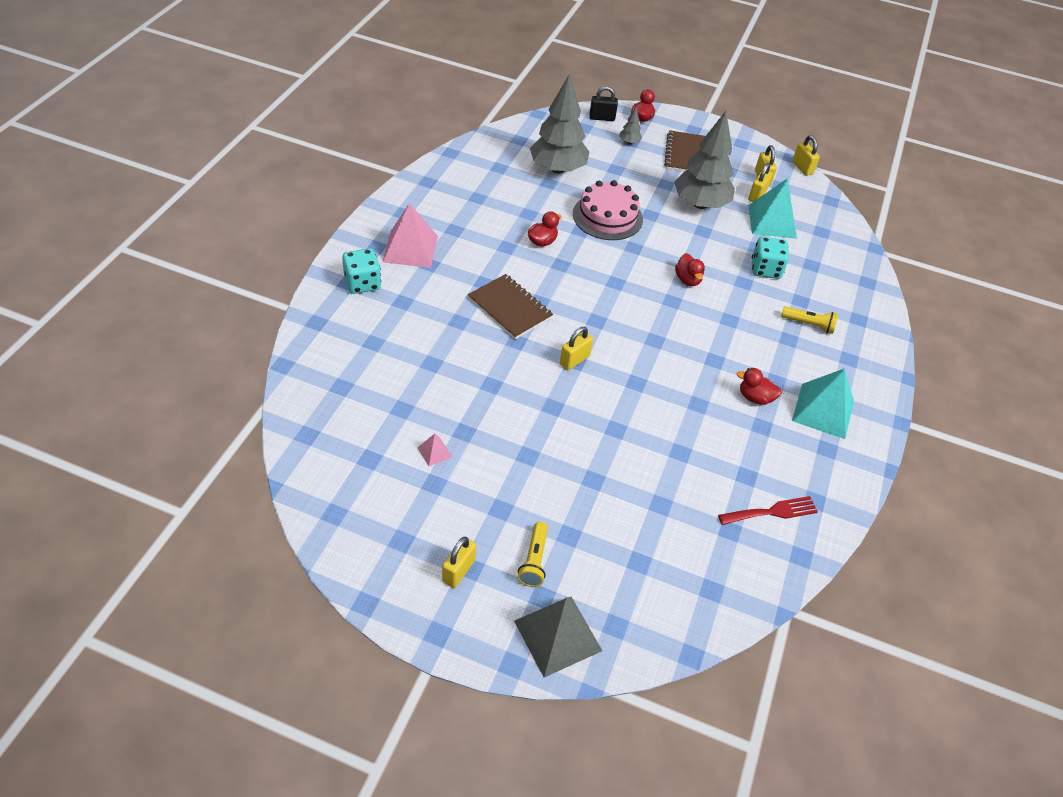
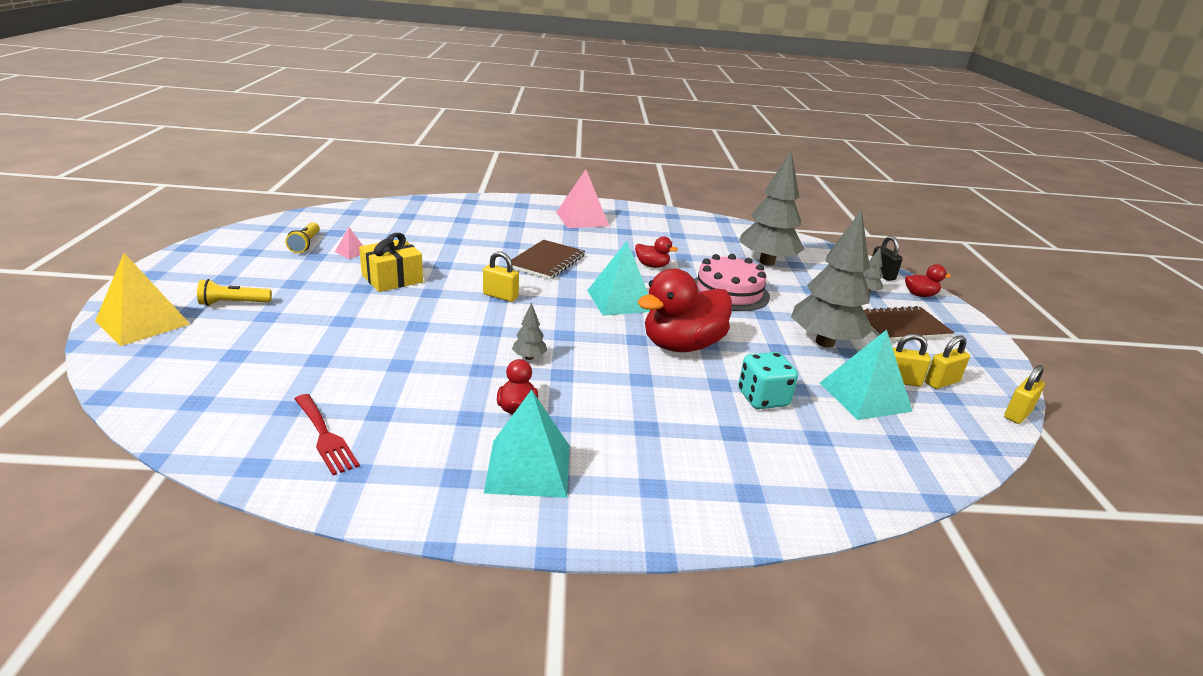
camera: 70 degrees right, 20 degrees down
(362, 283) = (525, 209): turquoise dice -> none
(458, 571) = (220, 275): yellow padlock -> none
(514, 429) = (392, 279): none -> yellow gift
(558, 635) = (143, 322): grey pyramid -> yellow pyramid
(605, 286) = (620, 300): none -> turquoise pyramid
(686, 371) = (529, 357): none -> grey tree
(688, 280) = (681, 345): red duck -> red duck, size x2.14
(809, 325) = (691, 443): yellow flashlight -> yellow flashlight (305, 244)

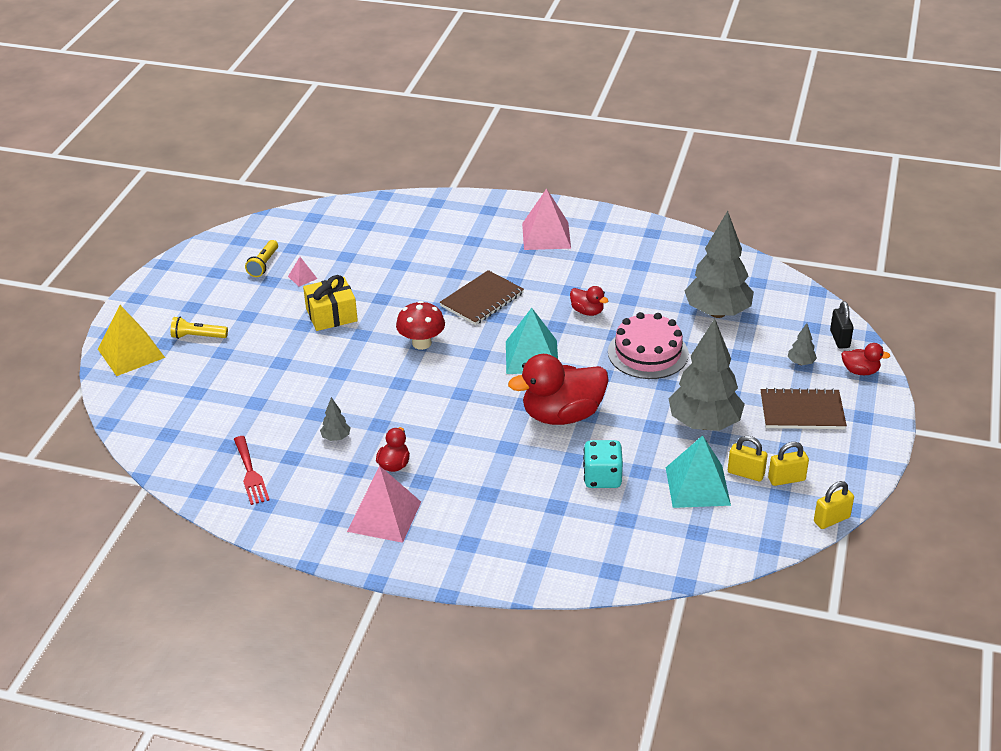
camera: 20 degrees right, 10 degrees up
(500, 296) = (421, 343): yellow padlock -> red mushroom
(528, 468) = (384, 516): turquoise pyramid -> pink pyramid
(529, 357) = (422, 416): grey tree -> grey tree (336, 438)

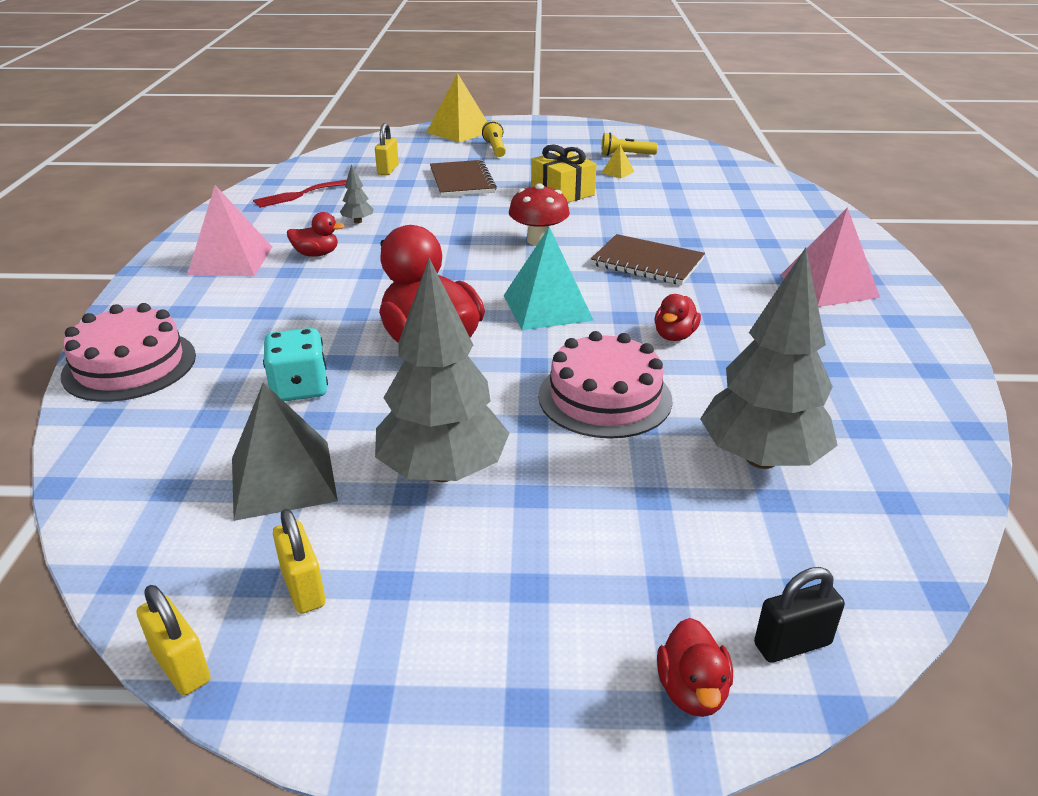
camera: 75 degrees right, 5 degrees down
(302, 277) = (618, 172): pink pyramid -> yellow pyramid
(546, 564) = (129, 365): none -> pink cake
(697, 486) = (282, 479): turquoise pyramid -> grey pyramid
(745, 473) = (317, 531): yellow padlock -> yellow padlock (388, 170)
(801, 363) = (671, 583): grey tree -> none
(802, 411) = (513, 596): brown notebook -> brown notebook (462, 181)

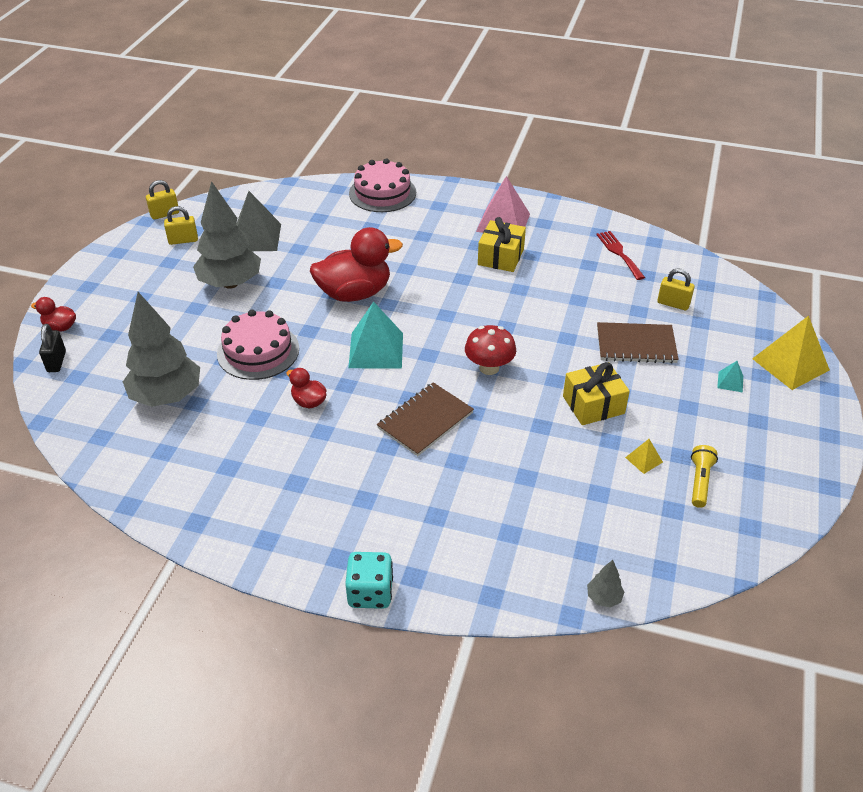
camera: 105 degrees right, 10 degrees up
(300, 388) = (330, 244): turquoise dice -> turquoise dice (370, 592)
(316, 254) = (501, 257): red duck -> yellow gift
(358, 221) = (555, 279): grey tree -> grey tree (603, 598)
(495, 148) = (730, 382): yellow flashlight -> turquoise pyramid
(828, 286) = (338, 521): pink pyramid -> none

